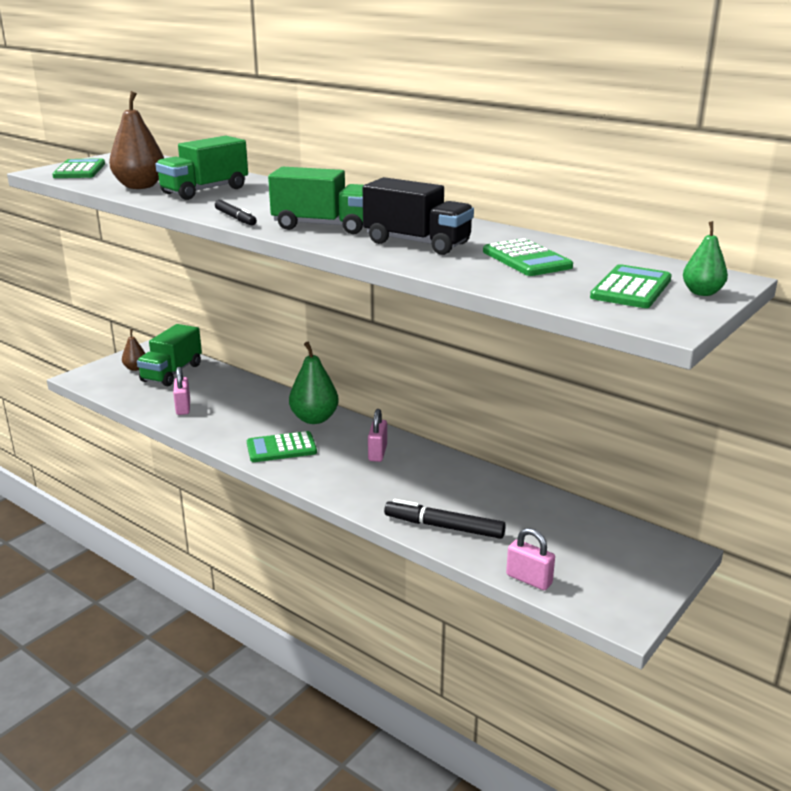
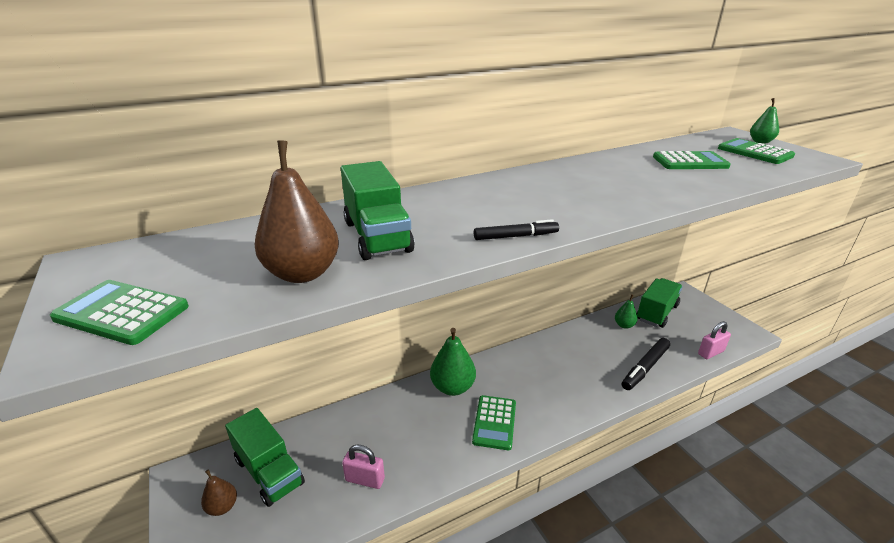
camera: 65 degrees left, 5 degrees up
(323, 226) = (571, 204): green truck -> green truck (657, 313)
(377, 453) = (529, 368): pink padlock -> none
(417, 243) = (639, 182): black truck -> none
(525, 504) = (624, 325): none -> green pear

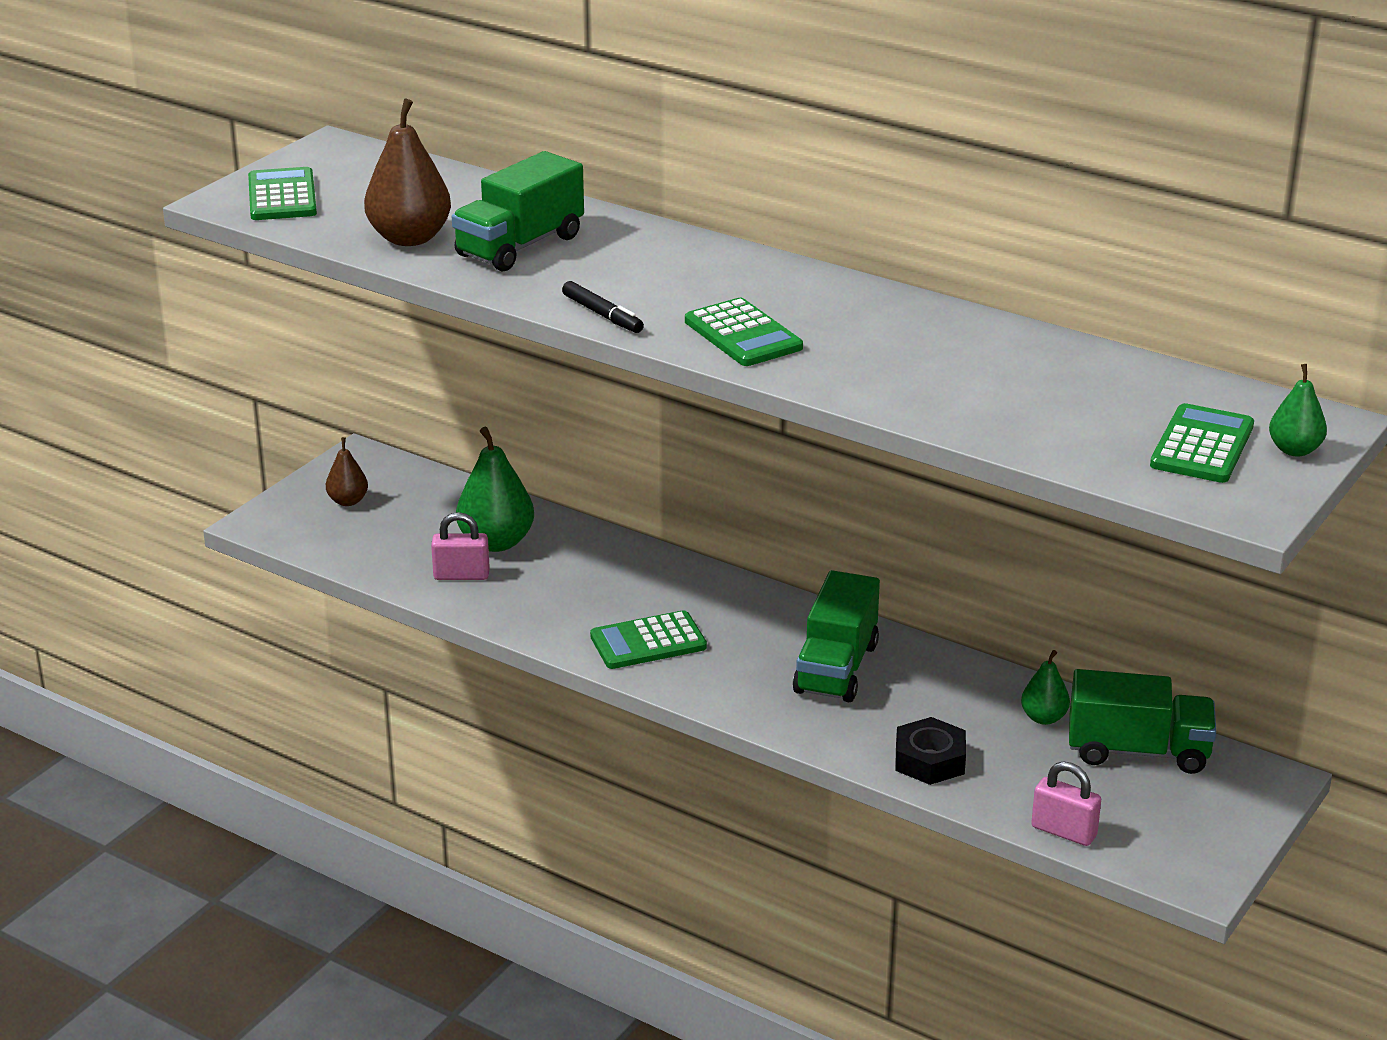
camera: 60 degrees right, 0 degrees up
(269, 471) = (414, 507): green truck -> green truck (836, 668)
(365, 479) = (461, 575): pink padlock -> pink padlock turned 75 degrees counterclockwise
(452, 387) = (684, 586): green pear -> green pear (496, 542)
(645, 368) = (929, 760): black marker -> black nut
(690, 162) = (1054, 392): green calculator -> green calculator (743, 335)

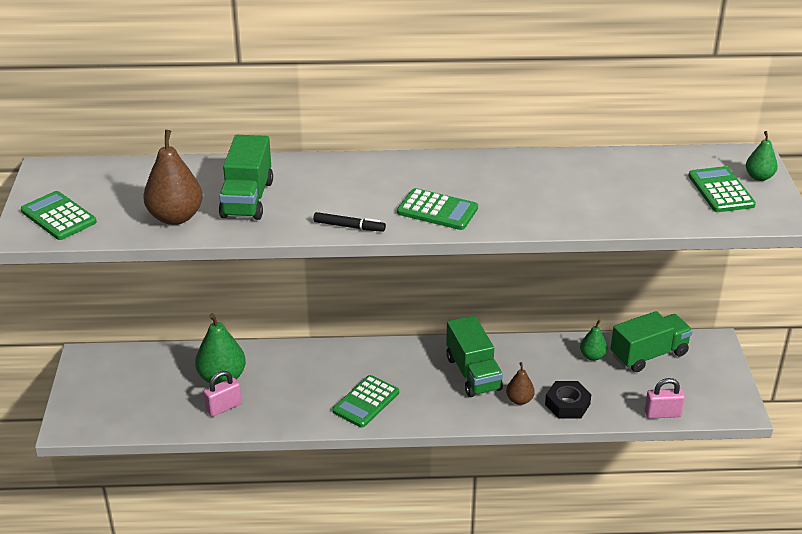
camera: 35 degrees left, 5 degrees up
(348, 501) = (107, 389): brown pear -> brown pear (519, 400)

